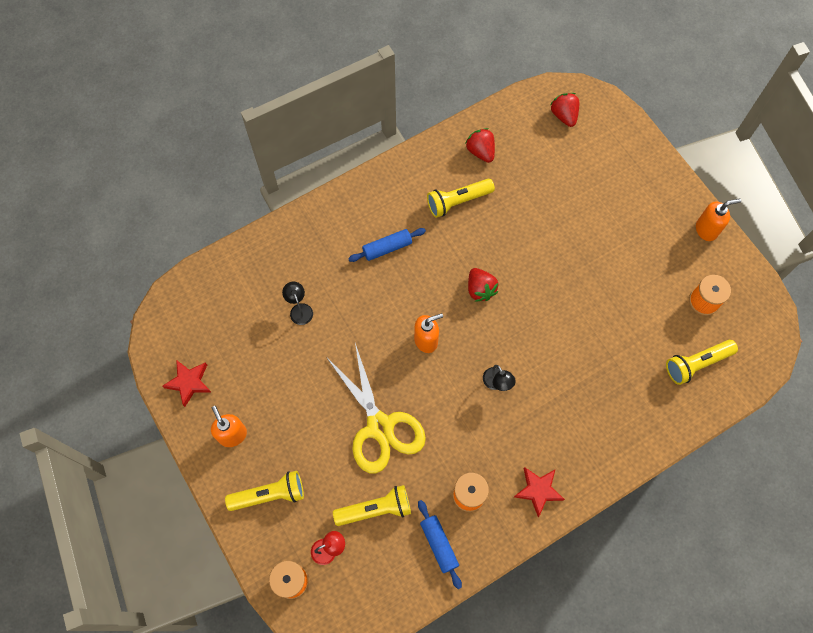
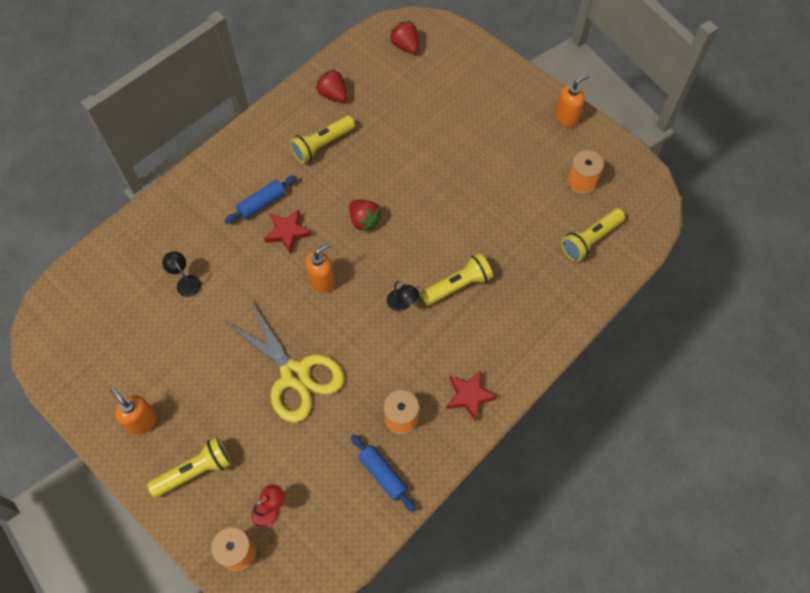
camera: 15 degrees left, 5 degrees down
(189, 382) = (84, 381): red star -> red star (287, 232)
(375, 509) = (309, 457): yellow flashlight -> yellow flashlight (457, 286)

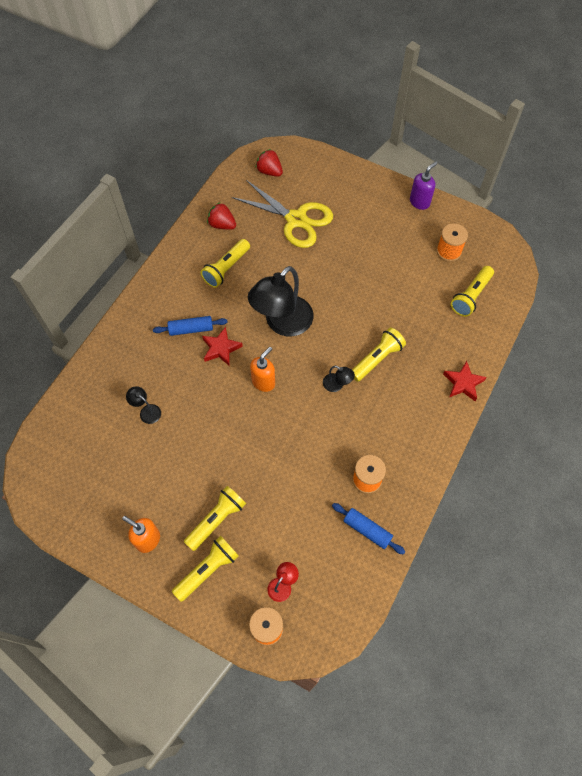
camera: 15 degrees left, 0 degrees up
(222, 420) = (216, 520): none -> yellow flashlight
(262, 203) = (191, 329): blue rolling pin -> blue rolling pin turned 45 degrees clockwise
(294, 375) = (266, 466): yellow scissors -> yellow scissors (296, 220)
(364, 220) = (282, 323): red strawberry -> black lamp
(469, 396) = (416, 447): red star -> red star (463, 383)
(566, 117) = (419, 202): orange soap dispenser -> purple soap dispenser

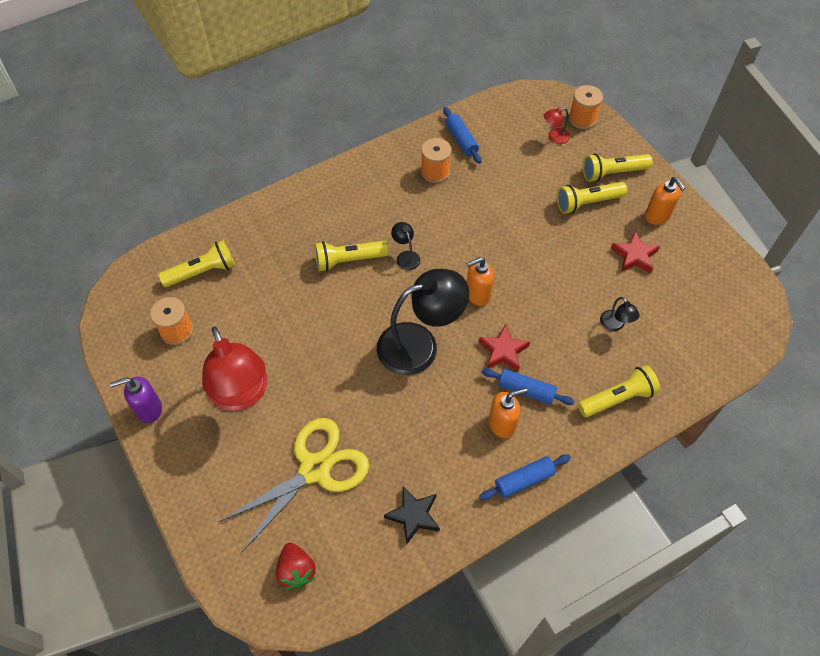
camera: 150 degrees left, 5 degrees down
(165, 274) = (524, 480): none -> blue rolling pin
(196, 299) = (502, 424): none -> orange soap dispenser
(222, 225) = (413, 515): red strawberry -> black star
(226, 268) = (444, 446): yellow flashlight -> yellow flashlight (617, 398)
(296, 220) = (315, 469): yellow scissors -> yellow scissors turned 75 degrees clockwise
(373, 236) = (241, 395): none -> red lamp
(463, 383) = (287, 201): red star -> red star (634, 256)

